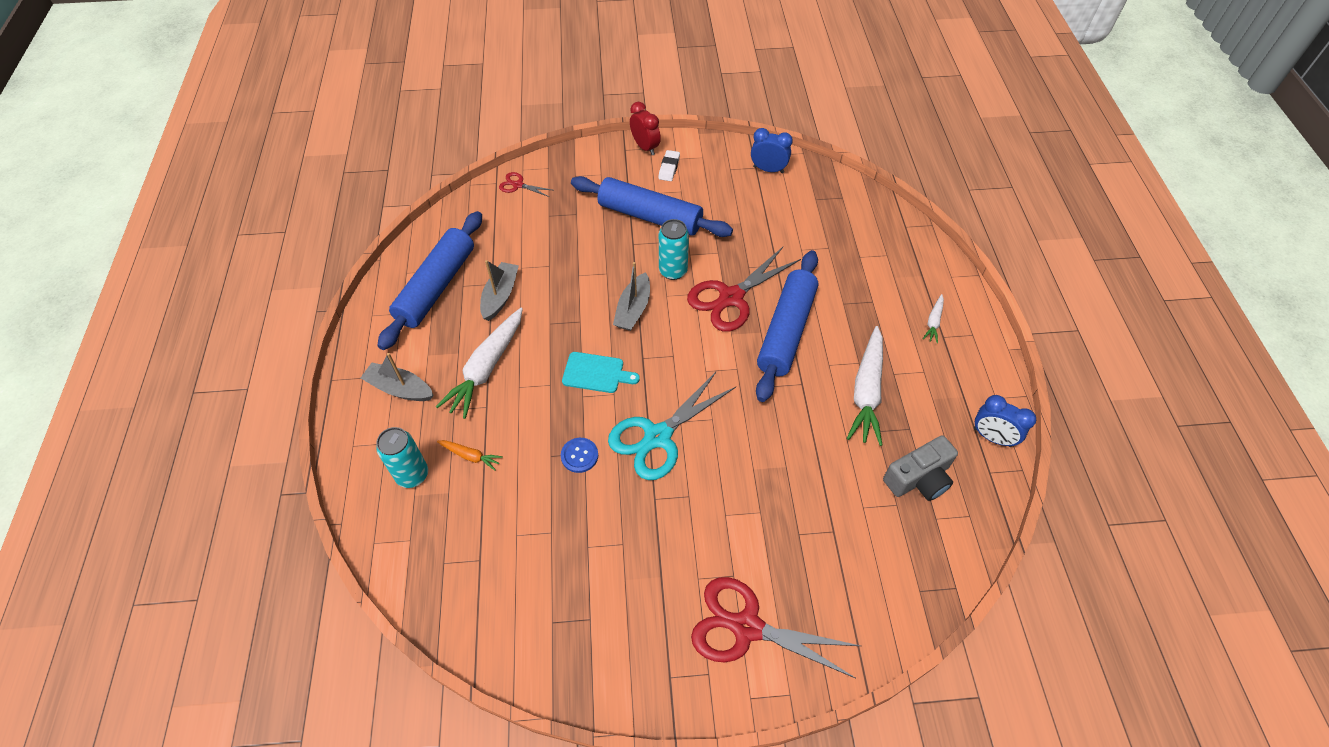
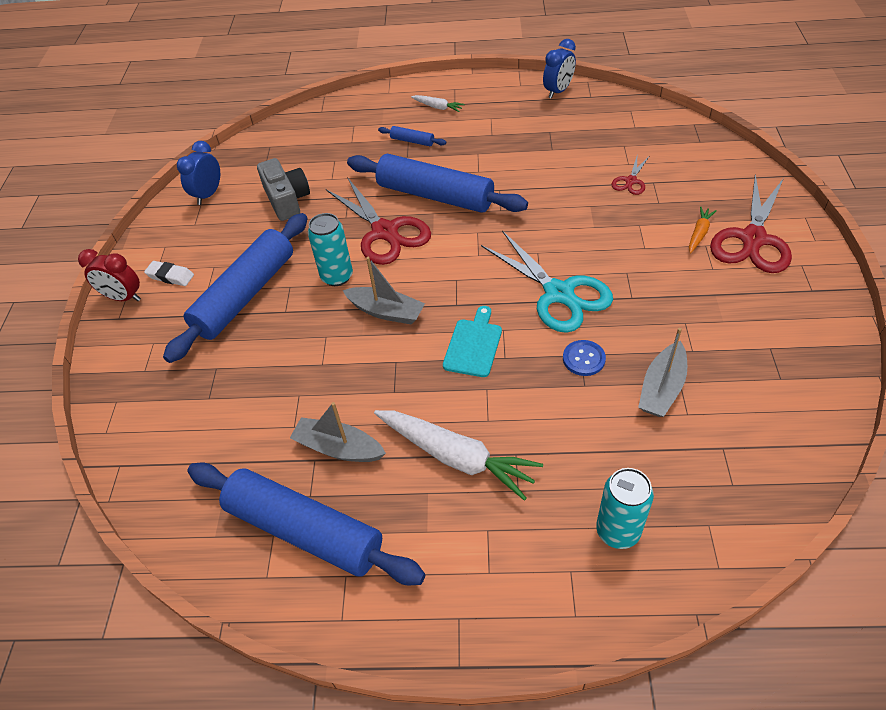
camera: 80 degrees left, 5 degrees down
(400, 389) = (482, 562): grey boat -> grey boat (662, 388)
(470, 456) = (587, 466): orange carrot -> orange carrot (699, 233)
(518, 185) = (135, 437): red scissors -> red scissors (630, 181)
(645, 147) = (123, 298): red clock -> red clock turned 135 degrees counterclockwise
(866, 391) = (510, 151): white carrot -> none
(869, 305) = (412, 141): none -> blue rolling pin
(919, 478) = (598, 131): grey camera -> grey camera (287, 200)

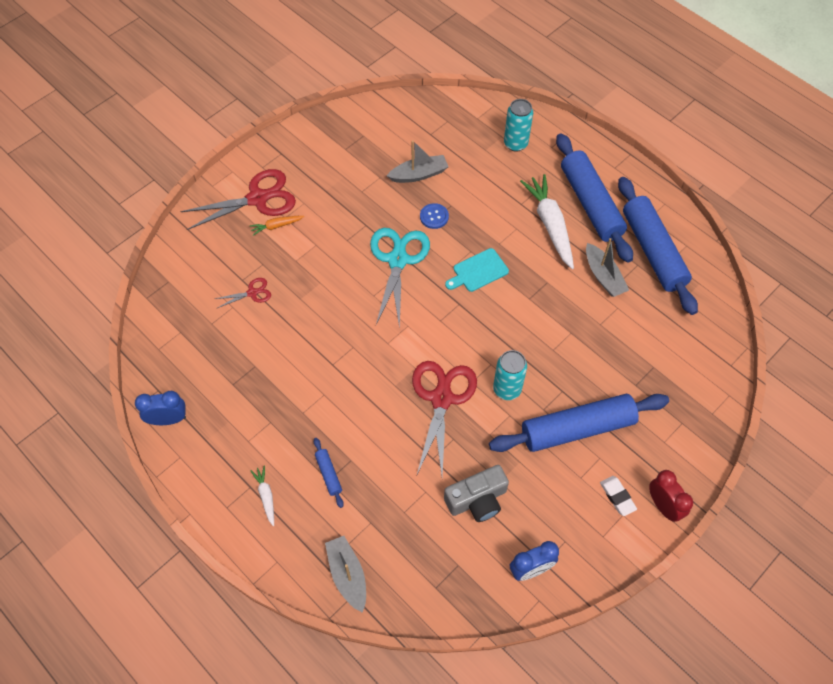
camera: 140 degrees left, 10 degrees up
(287, 200) = (477, 500): grey camera -> grey camera turned 135 degrees counterclockwise
(386, 312) = (503, 335): grey boat -> grey boat (347, 575)
(435, 195) = (376, 400): blue rolling pin -> blue rolling pin (590, 204)

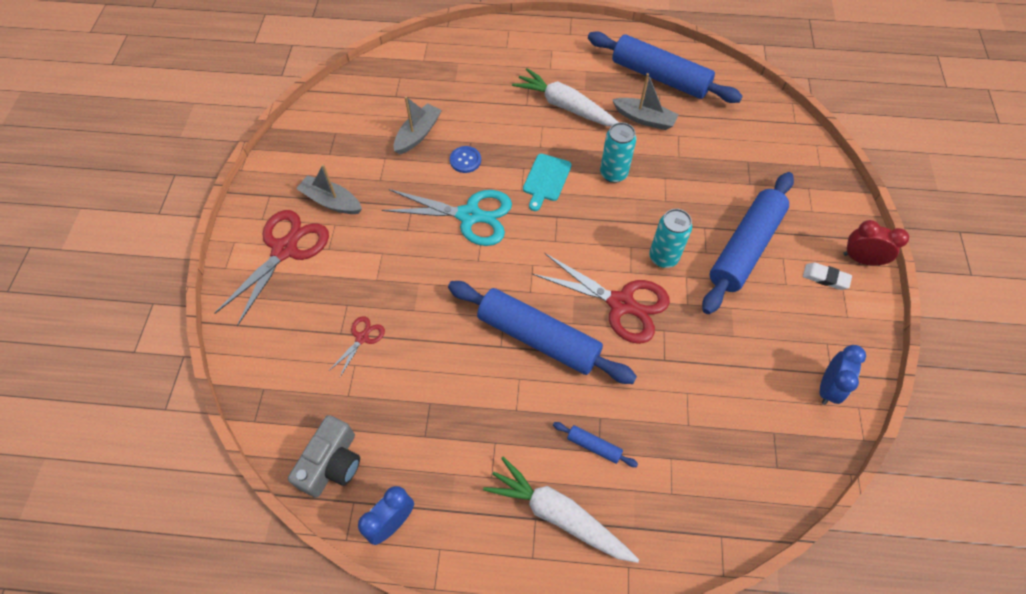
camera: 40 degrees left, 0 degrees up
(266, 496) = (559, 515): white carrot -> white carrot, size x2.11
(276, 226) = (327, 262): orange carrot -> none
(347, 575) = (699, 522): grey boat -> grey boat (331, 201)
(398, 260) = (469, 216): turquoise scissors -> turquoise scissors turned 135 degrees clockwise
(442, 398) = (621, 304): red scissors -> red scissors turned 150 degrees clockwise
(477, 500) = (733, 365): grey camera -> grey camera (332, 463)
(515, 143) = (475, 61): turquoise can -> turquoise can (613, 173)
(590, 204) = (579, 71): blue rolling pin -> blue rolling pin (538, 338)

